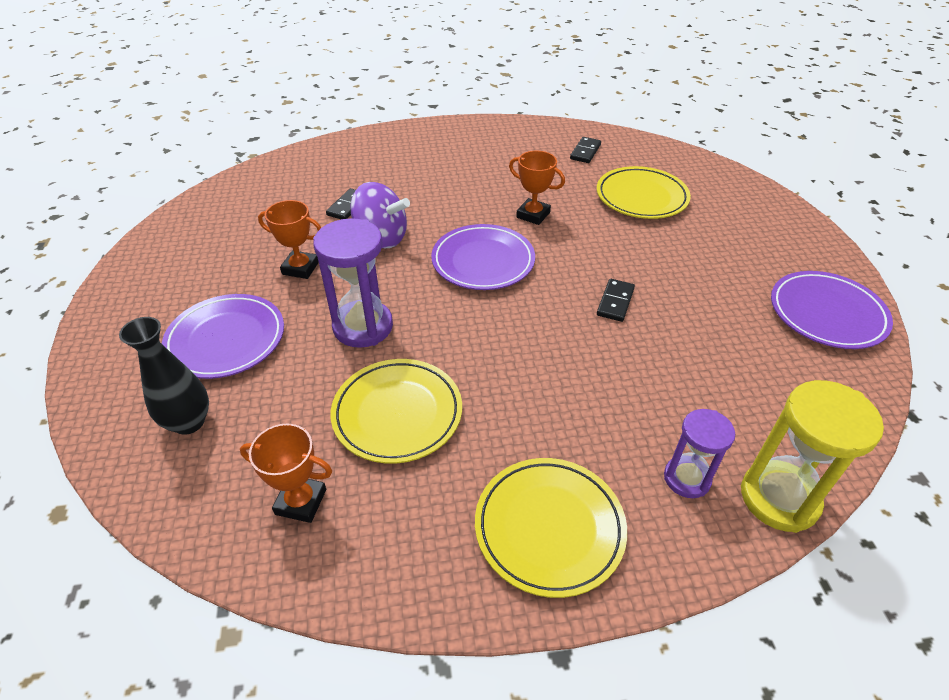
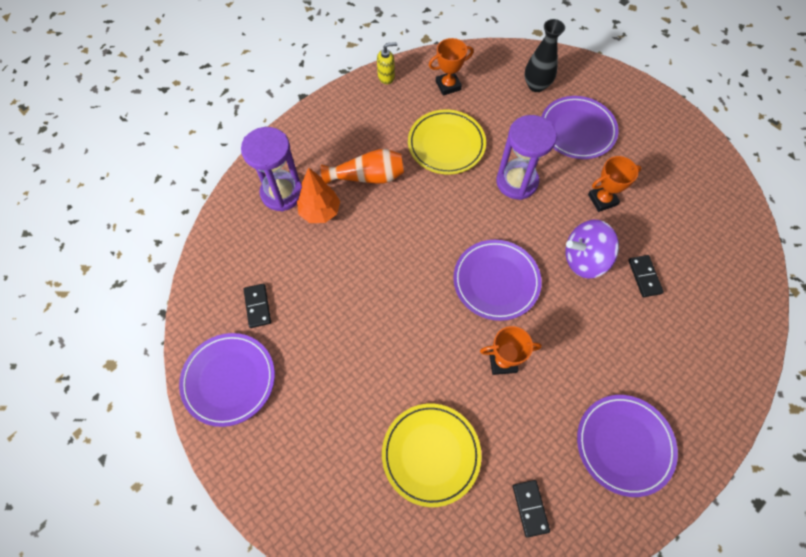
camera: 145 degrees right, 20 degrees up
(379, 588) = (386, 77): none -> yellow soap dispenser
(487, 148) = (624, 445): none -> purple plate
(541, 431) = (368, 177): none -> orange vase
(549, 528) = (334, 134): yellow plate -> none
(615, 302) = (381, 298): black domino -> black domino (258, 306)
(639, 422) = (320, 212): none -> orange tree
(687, 478) = (282, 193): purple hourglass -> purple hourglass, size x1.60
(779, 498) = (232, 208): yellow hourglass -> none

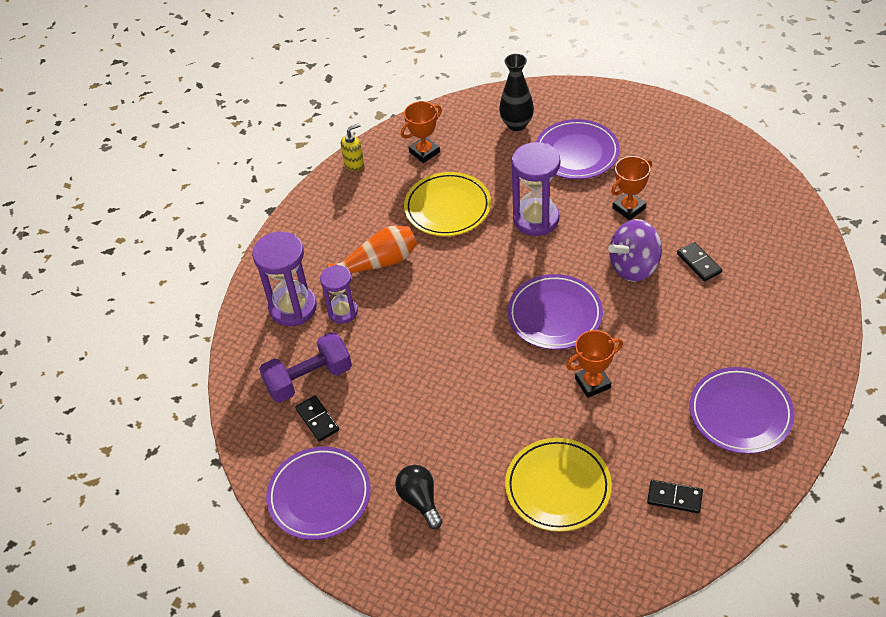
camera: 15 degrees left, 15 degrees down
(267, 265) = (309, 379): none -> purple dumbbell
(309, 418) = (420, 500): none -> black light bulb
(320, 212) = (343, 312): orange tree -> purple hourglass
(530, 508) = (674, 497): black domino -> black domino turned 45 degrees counterclockwise

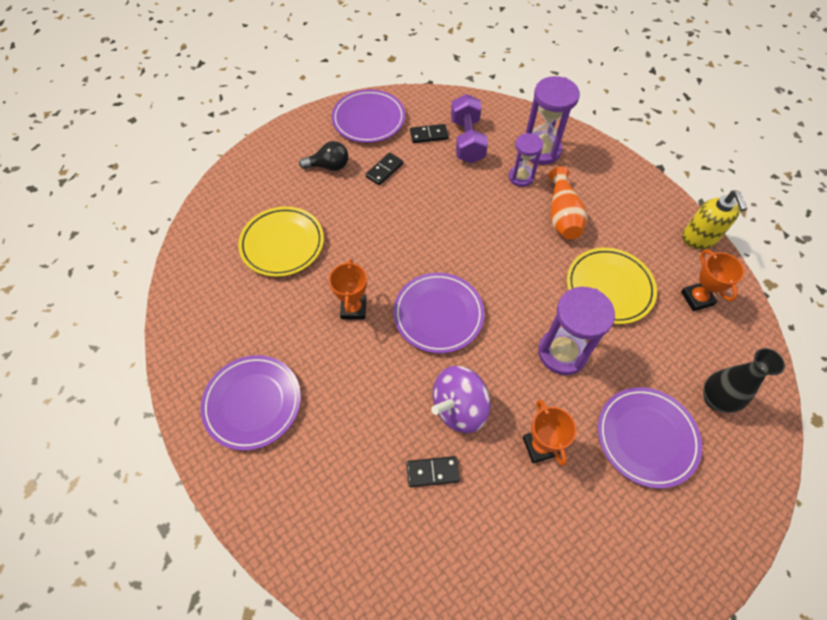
camera: 110 degrees right, 10 degrees up
(354, 164) = (699, 239): yellow soap dispenser -> yellow soap dispenser, size x1.53
(634, 267) = (459, 408): purple spinning top -> purple spinning top turned 120 degrees counterclockwise
(674, 497) = (220, 312): black domino -> black domino (384, 170)

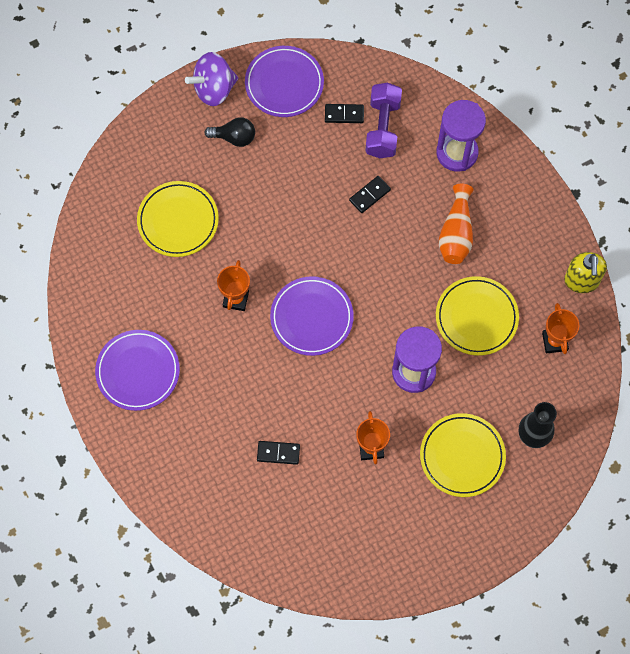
camera: 10 degrees right, 10 degrees up
(384, 170) = (290, 151): black domino -> black domino (370, 195)
(459, 408) = (311, 405): purple spinning top -> purple spinning top (214, 89)
(521, 177) = (427, 182): purple hourglass -> none
(646, 437) = (462, 456): purple plate -> yellow plate

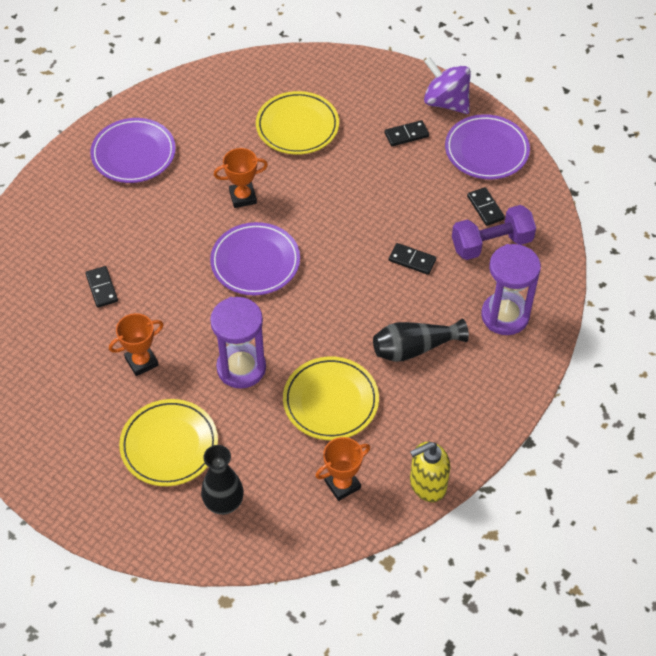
camera: 65 degrees right, 15 degrees down
(234, 137) = (406, 135): black light bulb -> black domino
(456, 233) = (414, 348): orange vase -> black vase

